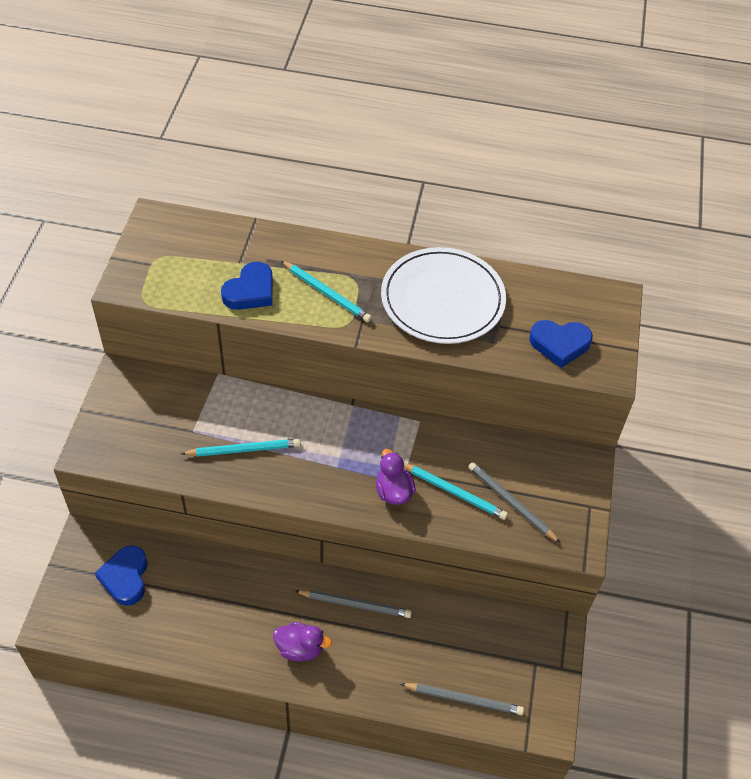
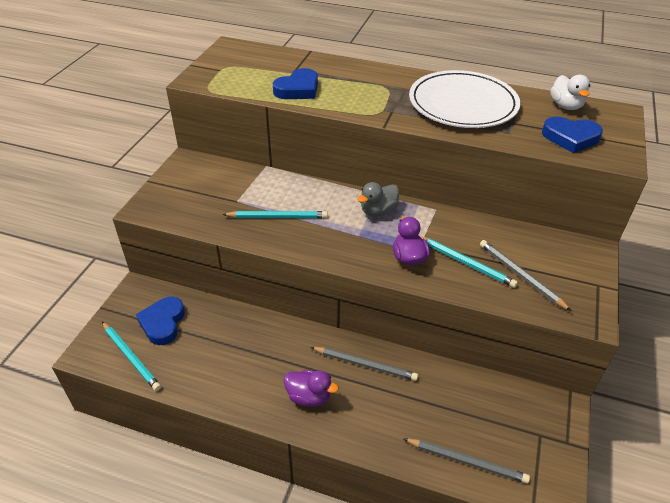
camera: 10 degrees right, 10 degrees down
(327, 293) = (362, 94): turquoise pencil -> turquoise pencil (131, 357)
(355, 430) = (378, 211): none -> grey duck
(557, 293) = (565, 106): none -> white duck

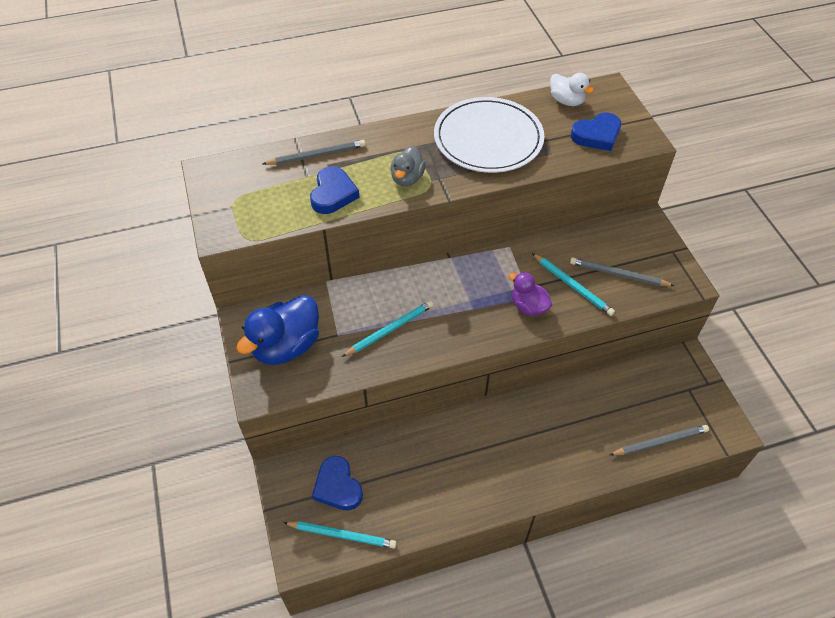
camera: 35 degrees left, 10 degrees up
(194, 190) = (286, 346): none -> blue duck
(309, 397) = (516, 468): purple duck -> none
(365, 364) = (533, 413): grey pencil -> grey pencil (317, 155)
(378, 211) = (466, 274): grey duck -> grey duck (407, 178)
(466, 263) = (573, 286): turquoise pencil -> turquoise pencil turned 45 degrees clockwise

